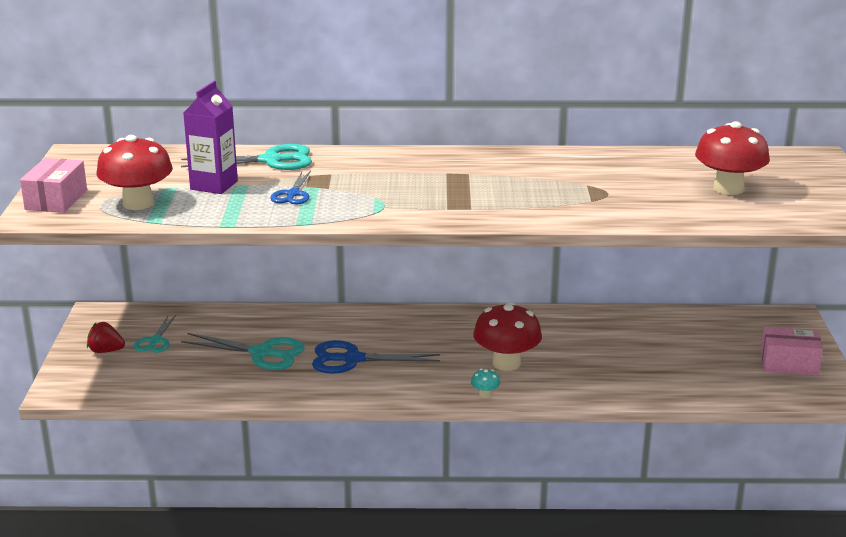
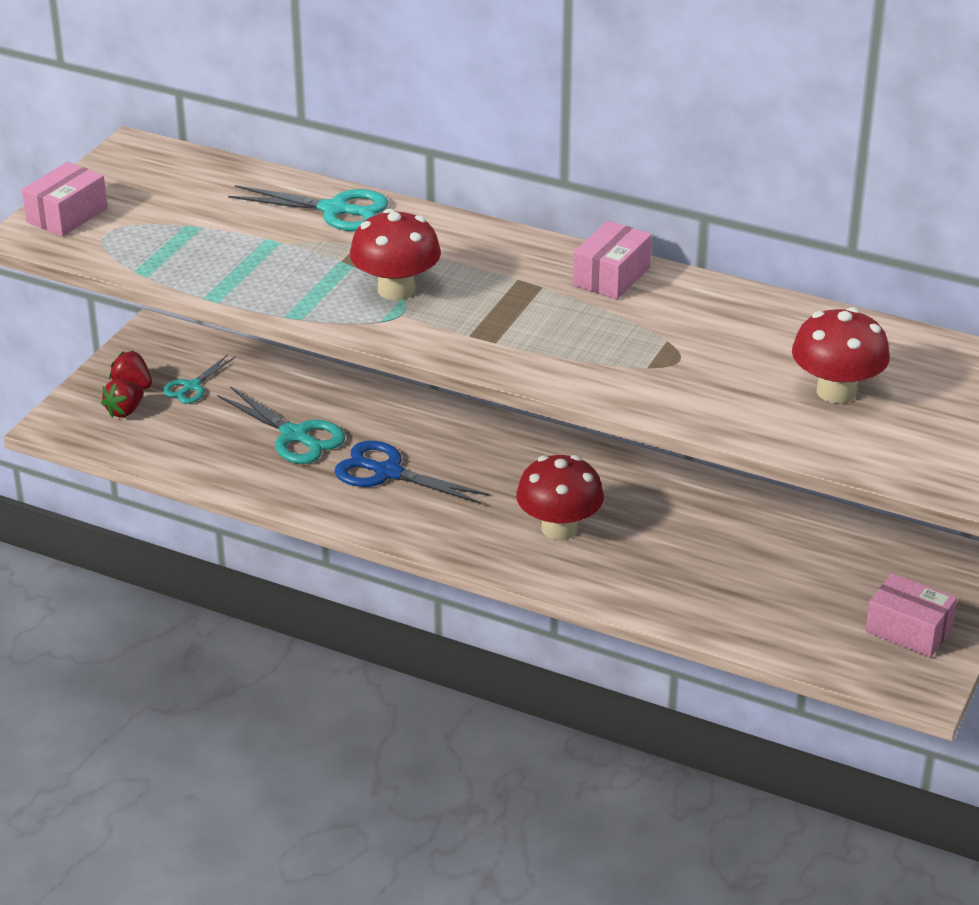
camera: 25 degrees right, 10 degrees up
(112, 368) = (125, 411): none -> red strawberry
(138, 203) = (145, 242): red mushroom -> red mushroom (396, 290)
(214, 185) = (243, 234): purple carton -> none
(293, 194) = (317, 269): blue scissors -> none
(485, 394) = (500, 563): turquoise mushroom -> none
(509, 160) = (611, 276): none -> pink box

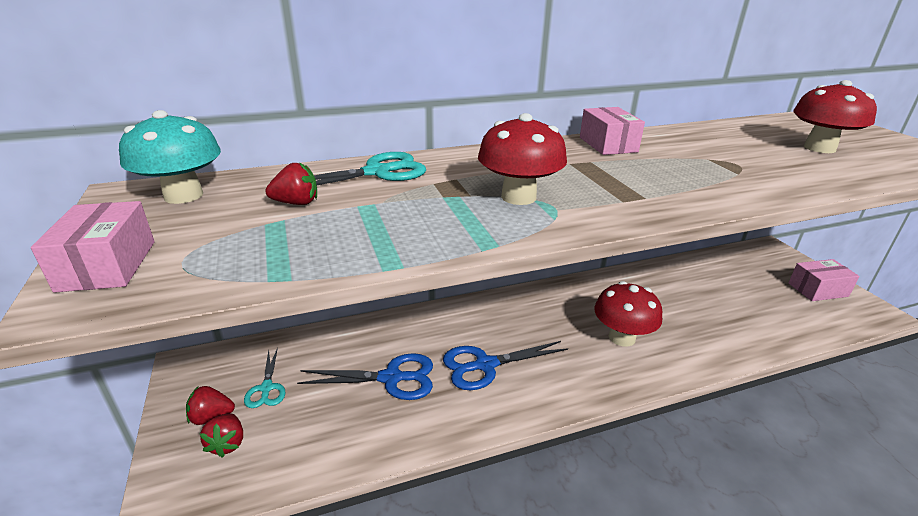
camera: 45 degrees left, 5 degrees down
(167, 170) = (183, 195): none -> turquoise mushroom
(230, 215) = (296, 203): none -> red strawberry
(295, 436) = (391, 378): turquoise scissors -> blue scissors

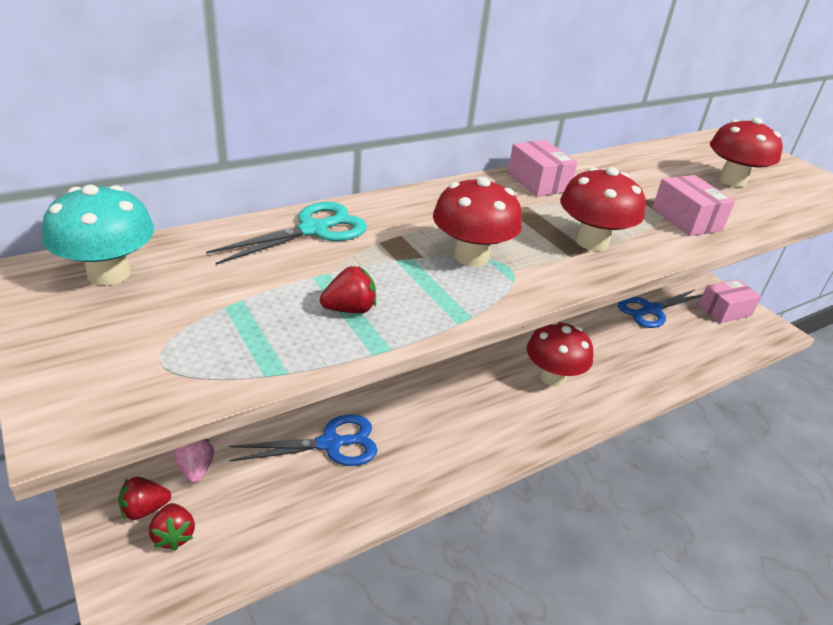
camera: 15 degrees left, 5 degrees up
(107, 265) = (79, 372): pink box -> pink box (686, 219)
(266, 388) = (196, 470): turquoise scissors -> pink strawberry
(296, 203) = (245, 277): red strawberry -> red strawberry (350, 309)
(485, 365) = (424, 419): blue scissors -> blue scissors (651, 310)
(650, 190) = (591, 242): none -> red mushroom

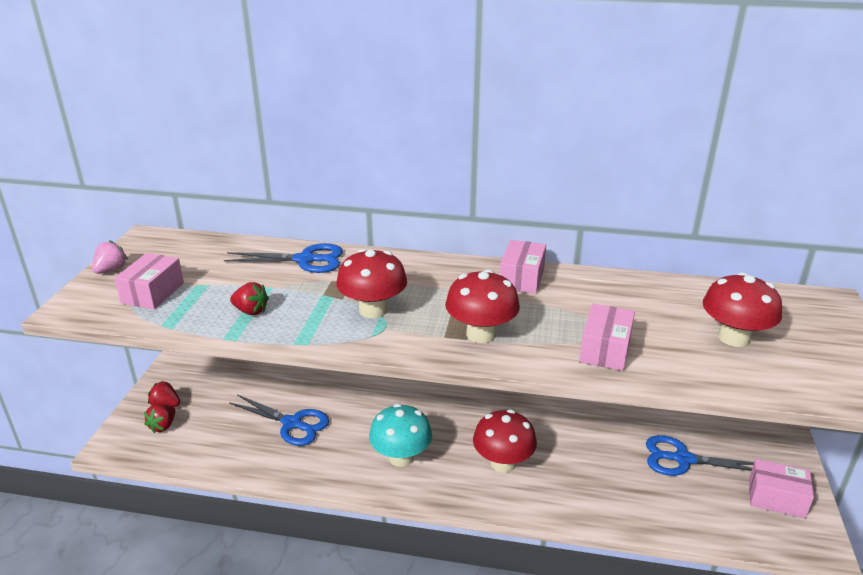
camera: 45 degrees right, 5 degrees down
(109, 273) = (174, 249): turquoise mushroom -> turquoise mushroom (401, 457)
(178, 341) = (153, 293): none -> pink box
(196, 470) = (209, 399): pink strawberry -> pink strawberry (111, 270)
(313, 230) = (305, 260): turquoise scissors -> blue scissors

